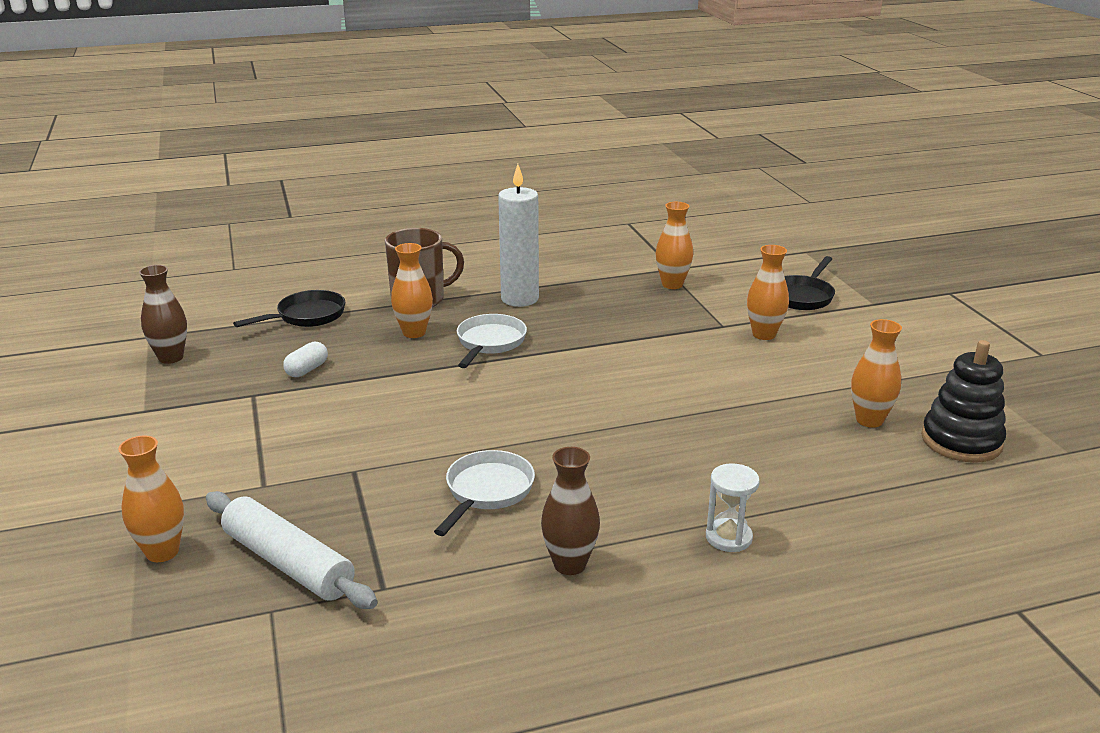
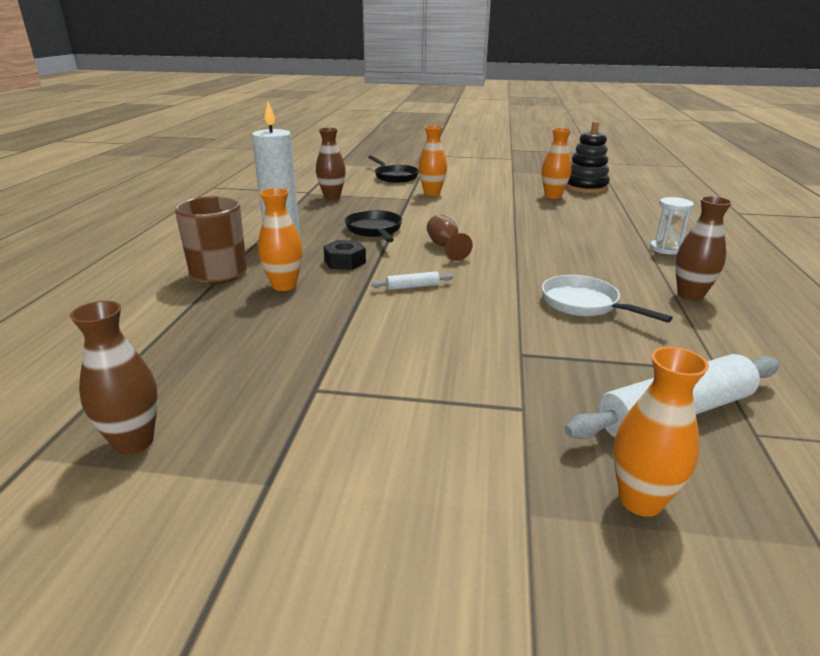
camera: 65 degrees left, 0 degrees up
(307, 316) = (164, 330): black pan -> black pan (375, 230)
(307, 370) = (293, 348): white capsule -> none
(458, 389) = (412, 287): none -> white rolling pin
(489, 343) = (345, 262): white pan -> black nut
(579, 383) = (445, 247): none -> brown goblet
(672, 284) = (332, 197): orange vase -> brown vase

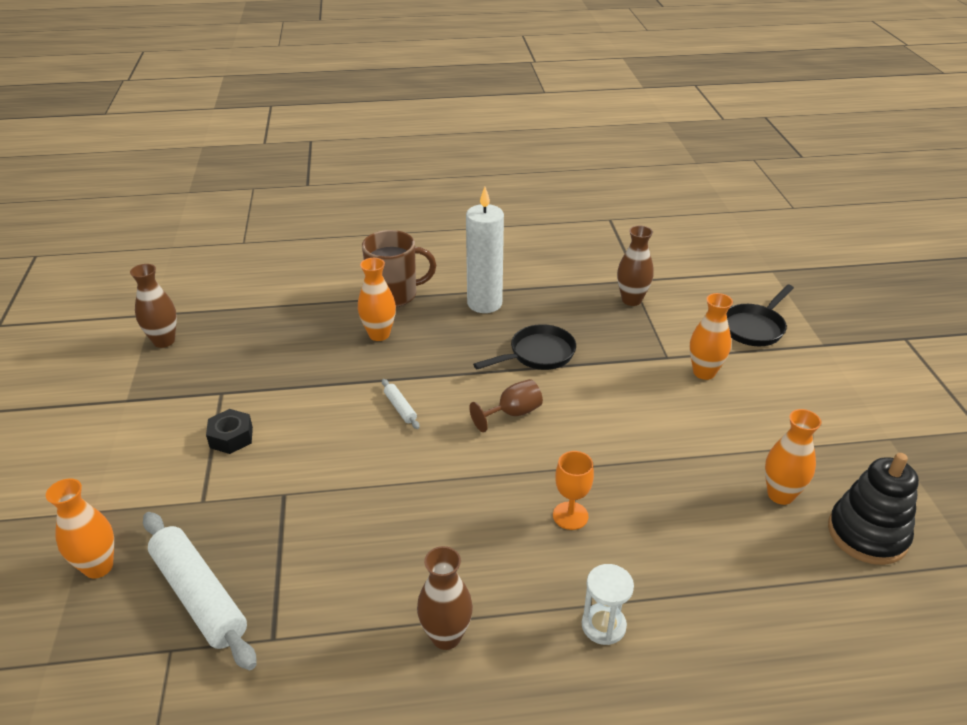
camera: 75 degrees right, 10 degrees up
(345, 262) = (443, 354): black nut -> black nut (231, 437)
(565, 244) = (570, 516): none -> orange goblet
(584, 304) = (394, 536): white pan -> none

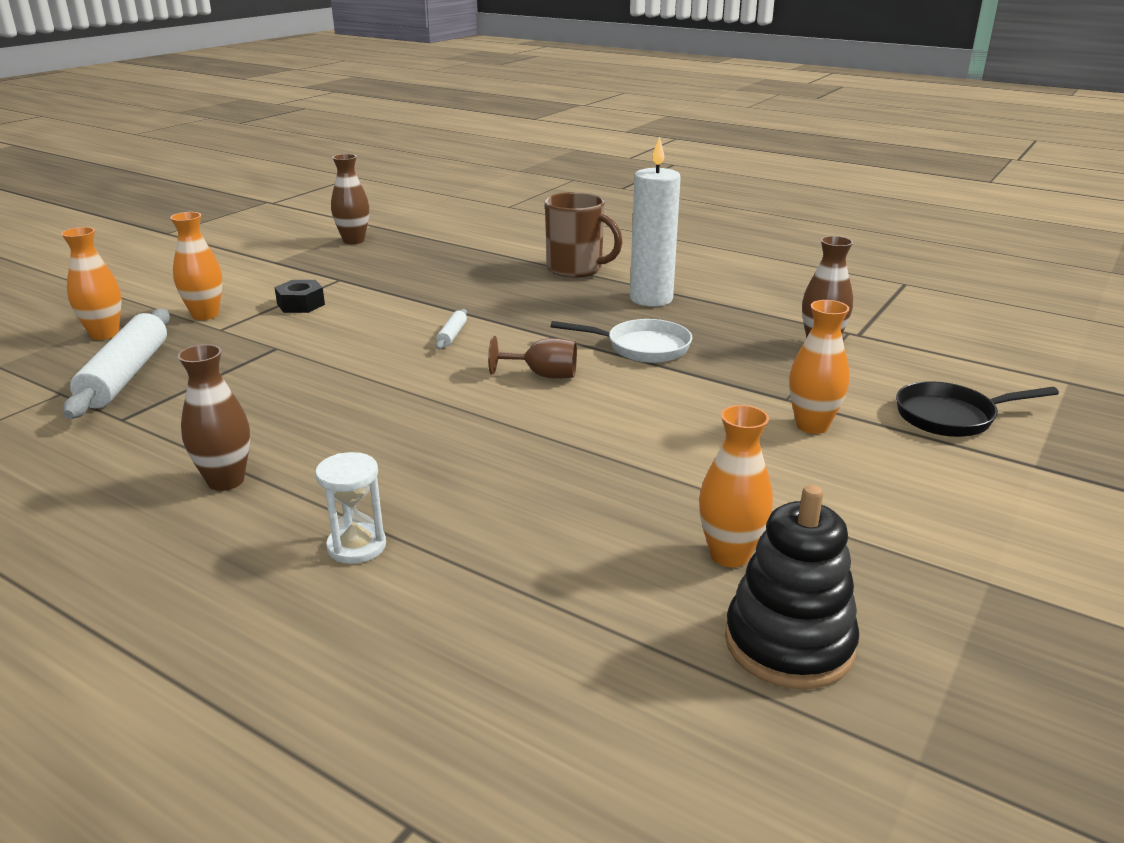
camera: 40 degrees right, 10 degrees down
(379, 334) = (518, 287): orange vase -> orange vase (205, 315)
(538, 354) = (642, 347): black pan -> white pan
(570, 516) = (468, 461): orange goblet -> none

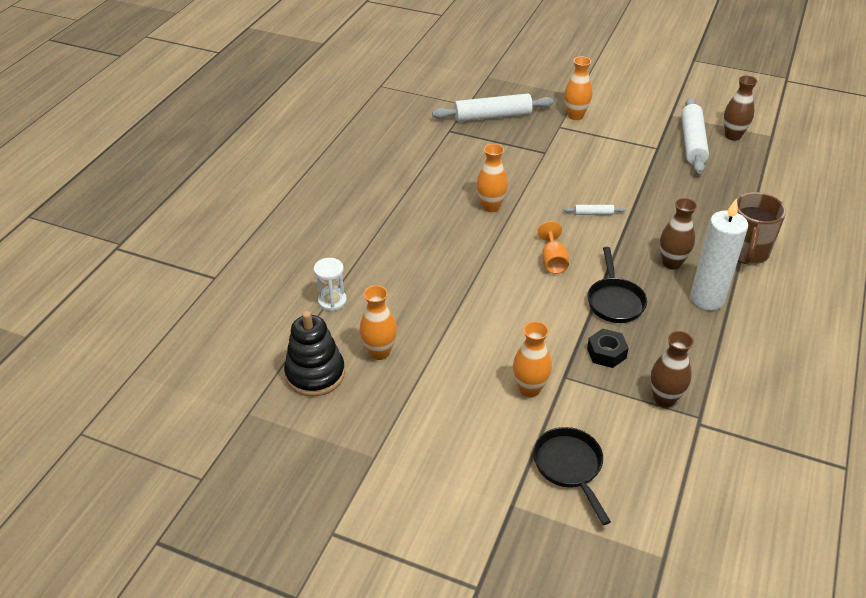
camera: 80 degrees right, 15 degrees up
(104, 334) = (535, 93): orange vase -> orange vase (491, 207)
(226, 481) = (404, 178): brown vase -> brown vase (671, 263)
(301, 304) = (608, 144): black nut -> black nut (606, 353)
(346, 260) = (692, 142): none -> white rolling pin
(356, 546) = (363, 229): white hourglass -> white hourglass (332, 301)
(543, 375) = (553, 261): brown goblet -> orange goblet
(642, 347) = (614, 301): white pan -> black pan

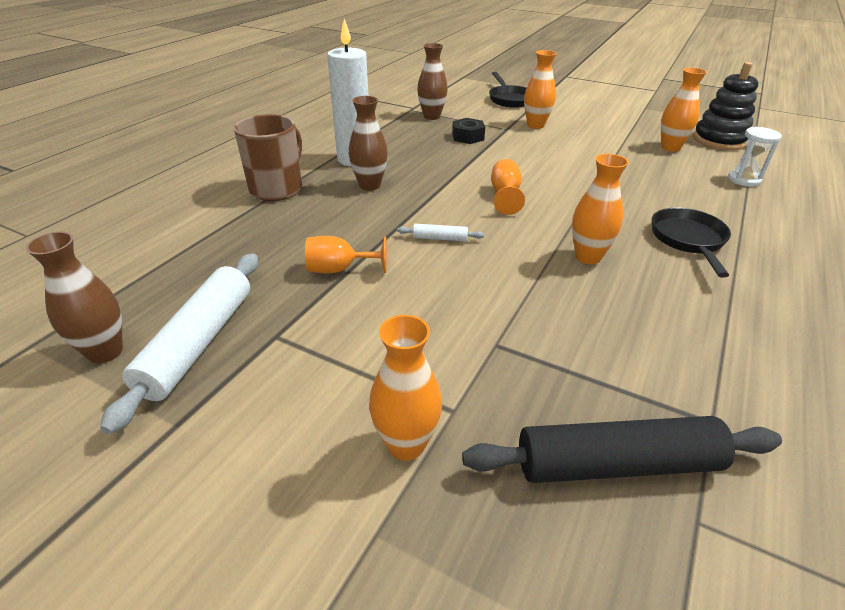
camera: 175 degrees left, 5 degrees down
(492, 116) = (617, 464): white rolling pin -> black rolling pin
(614, 301) = (447, 163): black pan -> black pan (688, 240)
(648, 185) = (339, 269): none -> orange goblet

